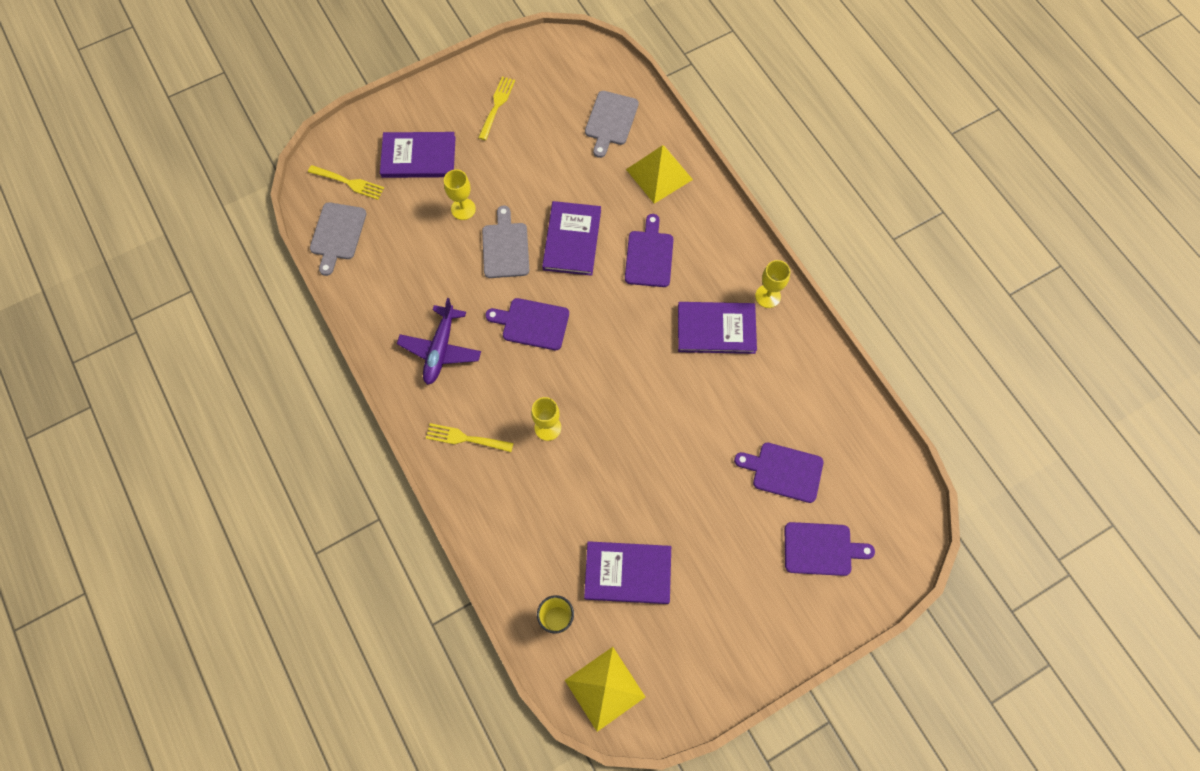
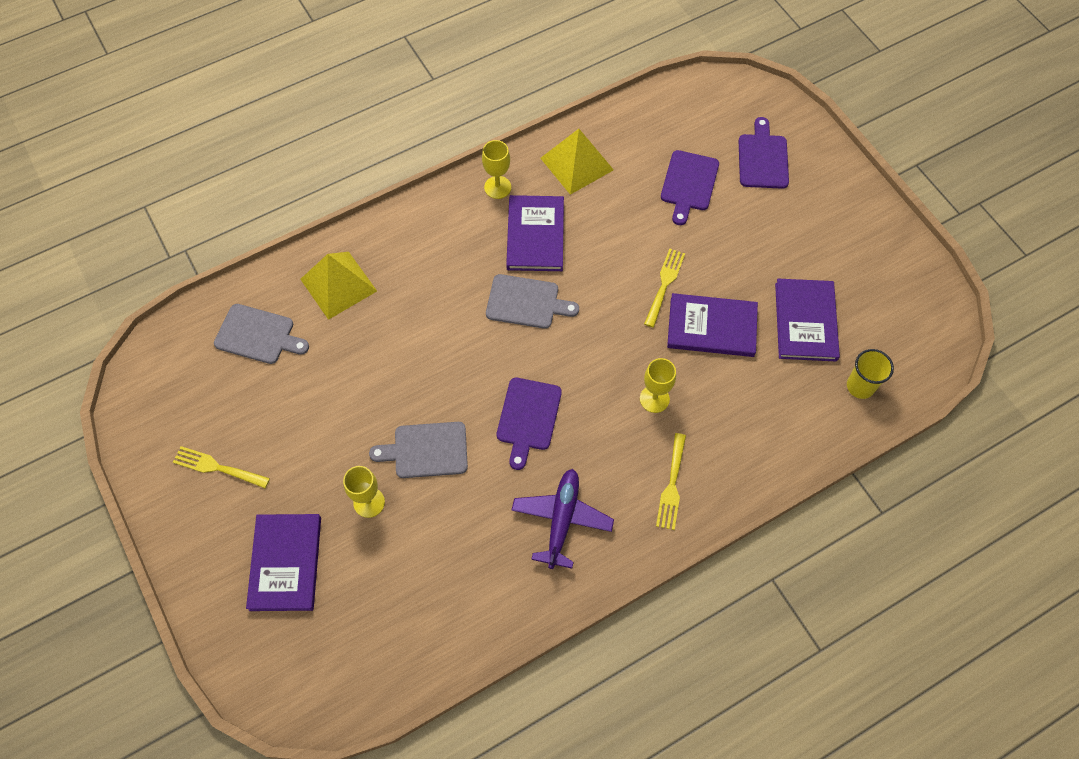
camera: 90 degrees left, 5 degrees down
(337, 234) = (396, 662): grey cutting board -> grey cutting board (526, 302)
(349, 182) = (317, 653): yellow fork -> yellow fork (664, 284)
(440, 349) = (562, 519): purple plane -> purple plane turned 90 degrees counterclockwise
(572, 240) = (420, 376): purple book -> purple book (711, 327)
(605, 688) = (921, 342): yellow pyramid -> yellow pyramid (577, 163)
(649, 256) = (445, 297): purple cutting board -> none

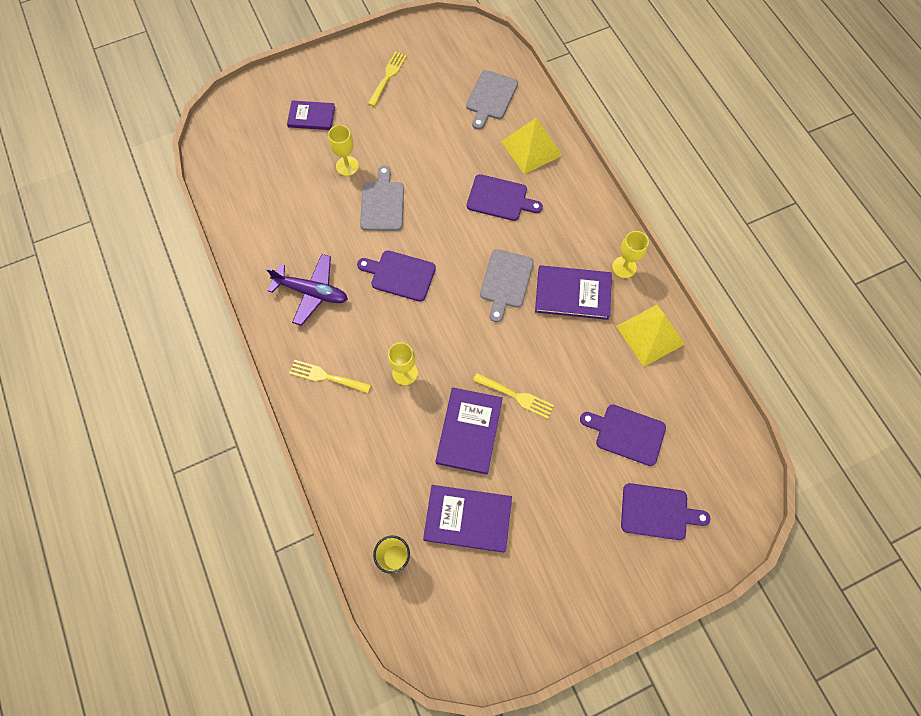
camera: 95 degrees right, 5 degrees up
(285, 563) = (311, 117): purple book -> purple book, size x0.66
(413, 315) = (500, 198): none -> purple cutting board

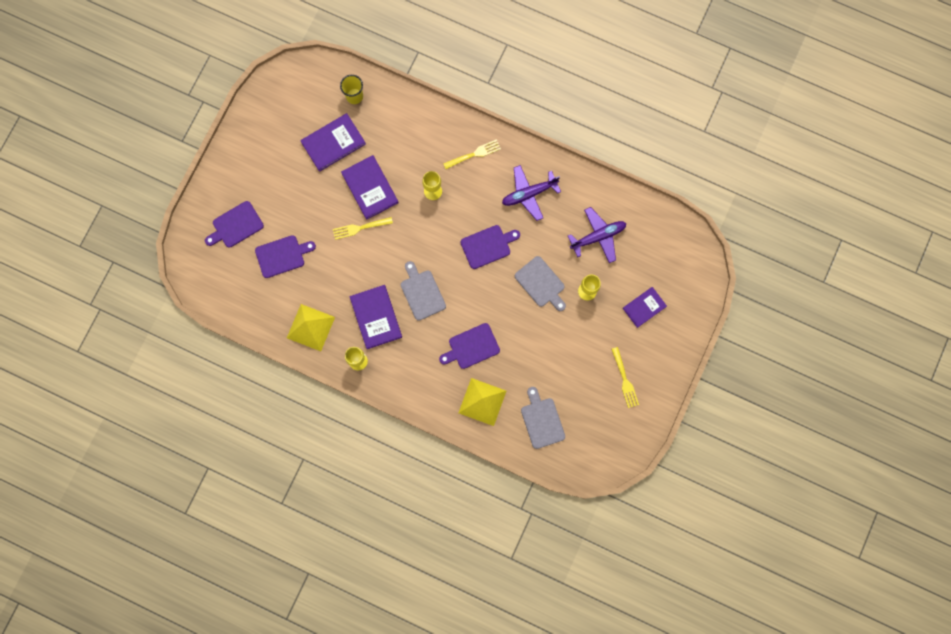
camera: 140 degrees right, 10 degrees up
(288, 203) = (598, 236): none -> purple plane
(572, 294) = (376, 317): purple book -> purple book turned 75 degrees counterclockwise

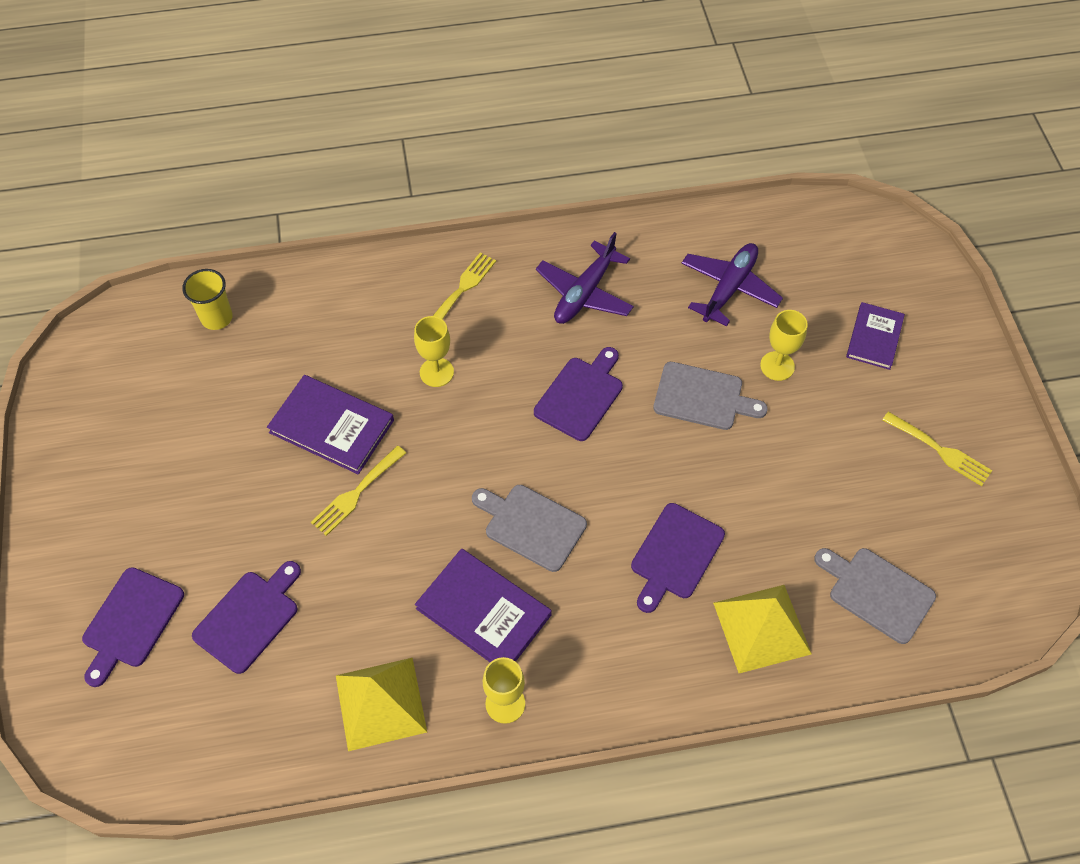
camera: 35 degrees left, 20 degrees down
(333, 143) = (225, 399): purple book -> none

